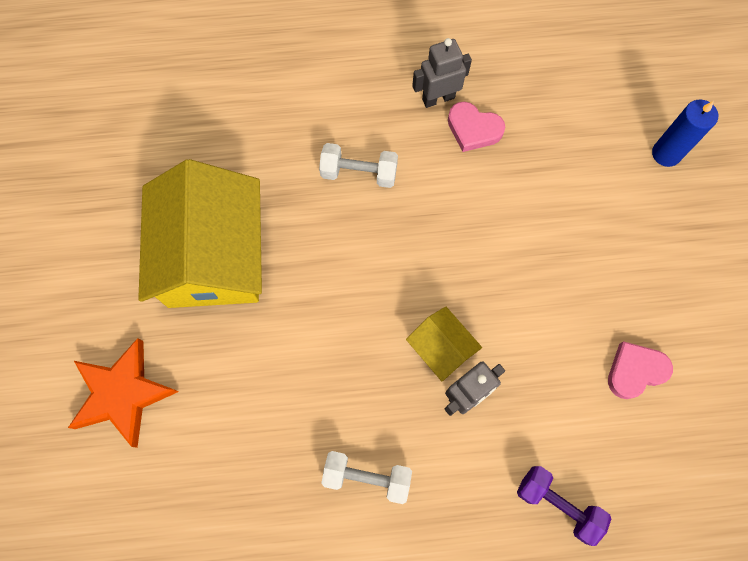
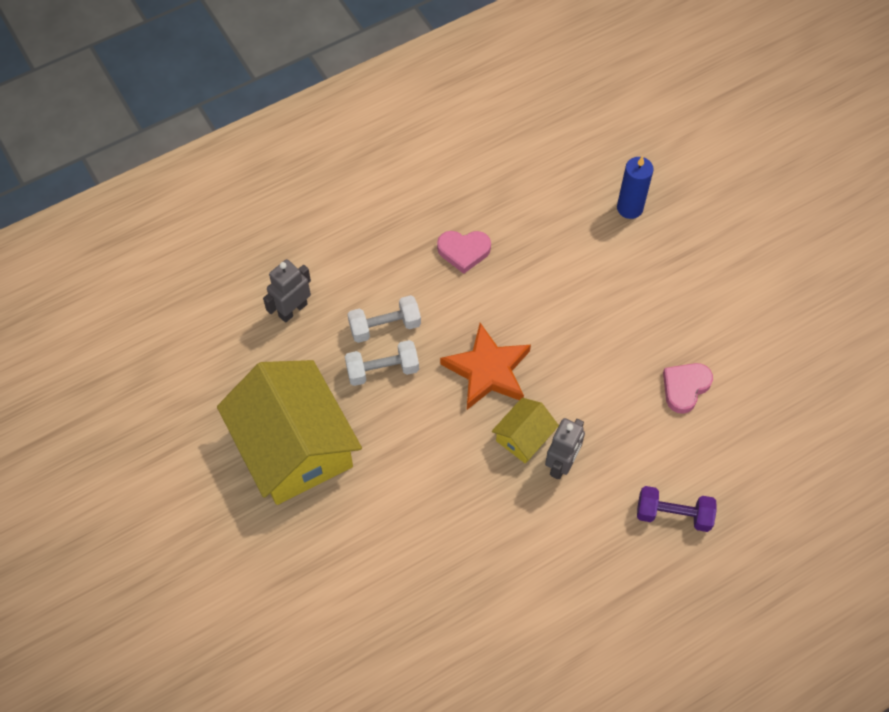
camera: 25 degrees left, 10 degrees down
(123, 393) = (275, 590): orange star -> orange star (487, 370)
(367, 477) = (514, 563): white dumbbell -> white dumbbell (382, 370)
(438, 98) = (421, 238): grey robot -> grey robot (292, 310)
(441, 348) = (524, 437): yellow house -> yellow house turned 75 degrees counterclockwise

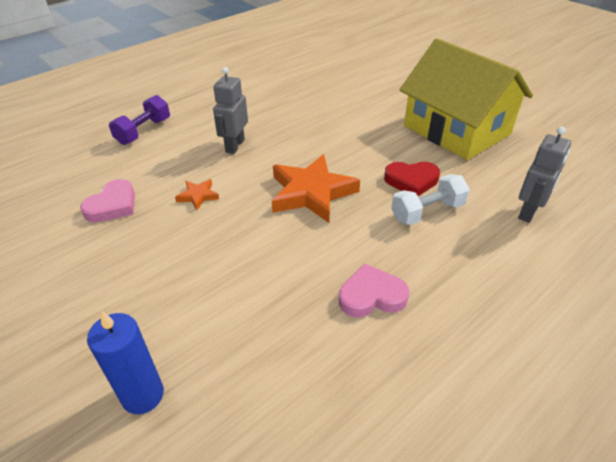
camera: 170 degrees right, 20 degrees down
(382, 370) = (411, 181): white dumbbell -> red heart
(524, 437) = (269, 156): yellow house -> none
(601, 386) = (198, 196): none -> orange star
(673, 514) = (144, 131): purple dumbbell -> purple dumbbell turned 60 degrees counterclockwise

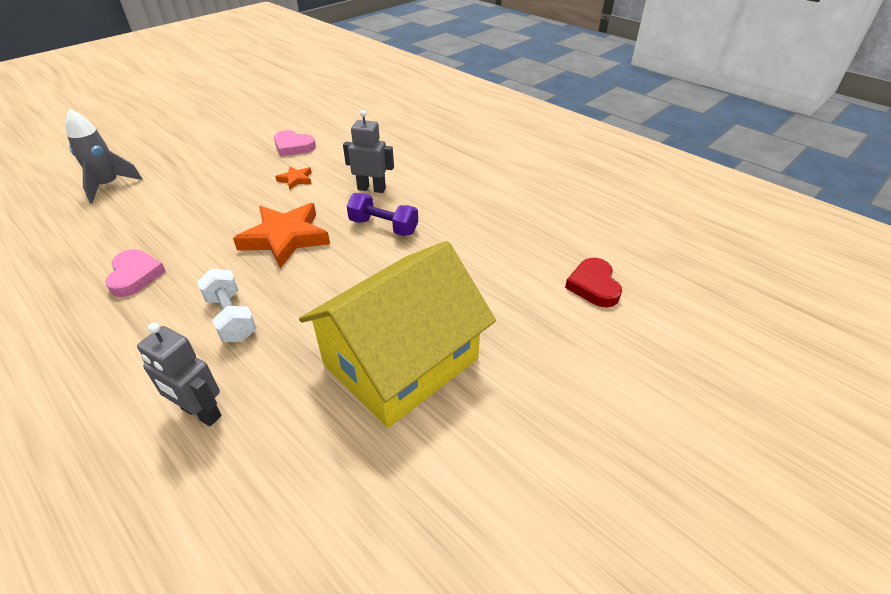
camera: 85 degrees right, 0 degrees up
(143, 395) = (109, 186): blue candle -> grey rocket
(144, 131) = (398, 142): purple dumbbell -> purple dumbbell (383, 227)
(411, 181) = (290, 308): red heart -> red heart (593, 286)

